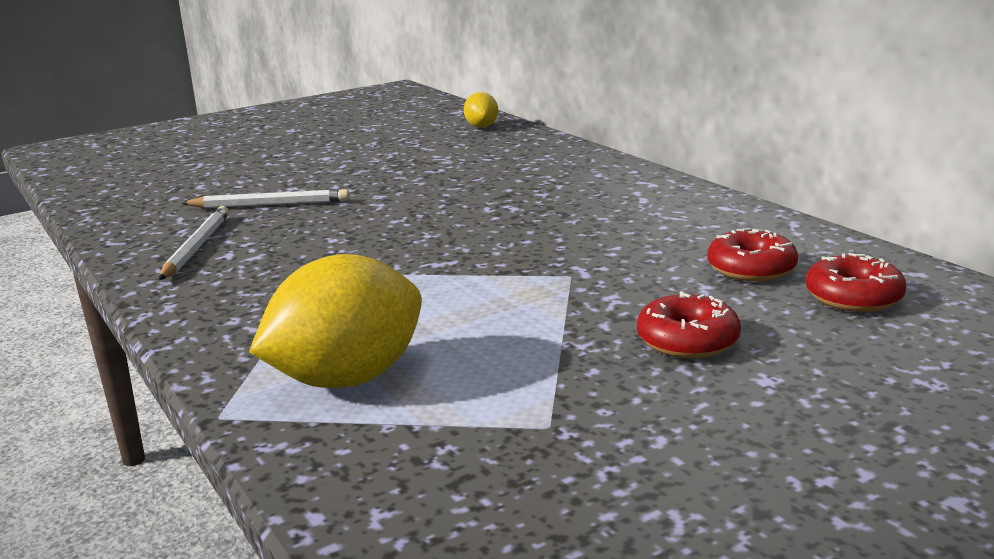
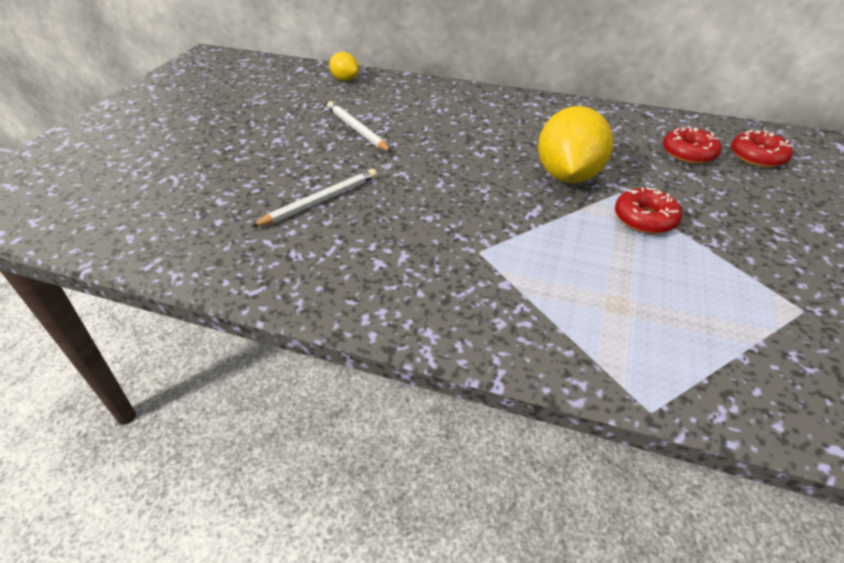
camera: 40 degrees left, 20 degrees up
(196, 247) = (341, 265): white pencil -> white pencil (357, 129)
(347, 379) = (660, 334): yellow lemon -> yellow lemon (568, 176)
(687, 341) = (750, 217): red donut -> red donut (645, 219)

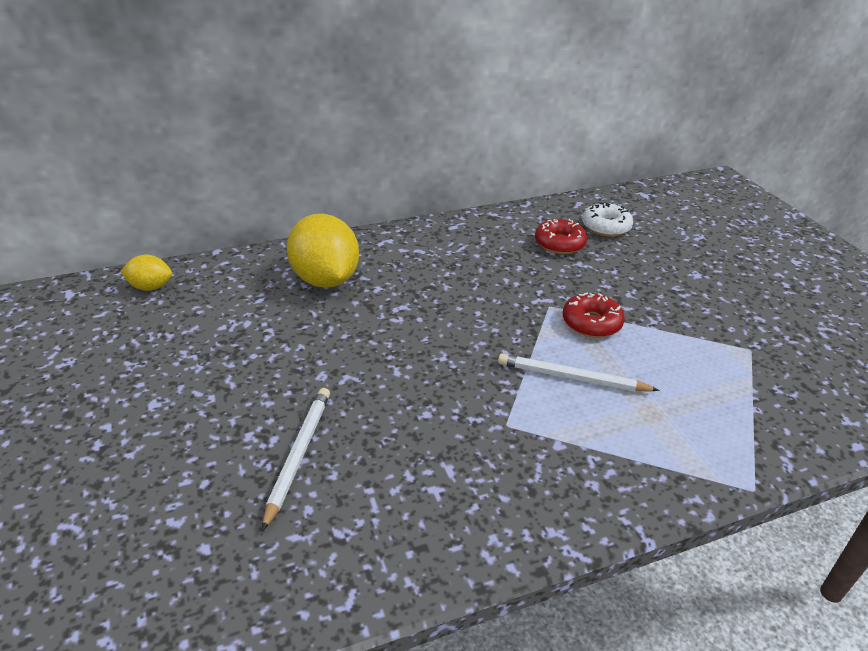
camera: 40 degrees left, 5 degrees down
(357, 129) = (240, 347): white pencil -> white pencil (572, 377)
(568, 176) = (496, 308): yellow lemon -> yellow lemon (325, 279)
(757, 157) = (606, 227): red donut -> white donut

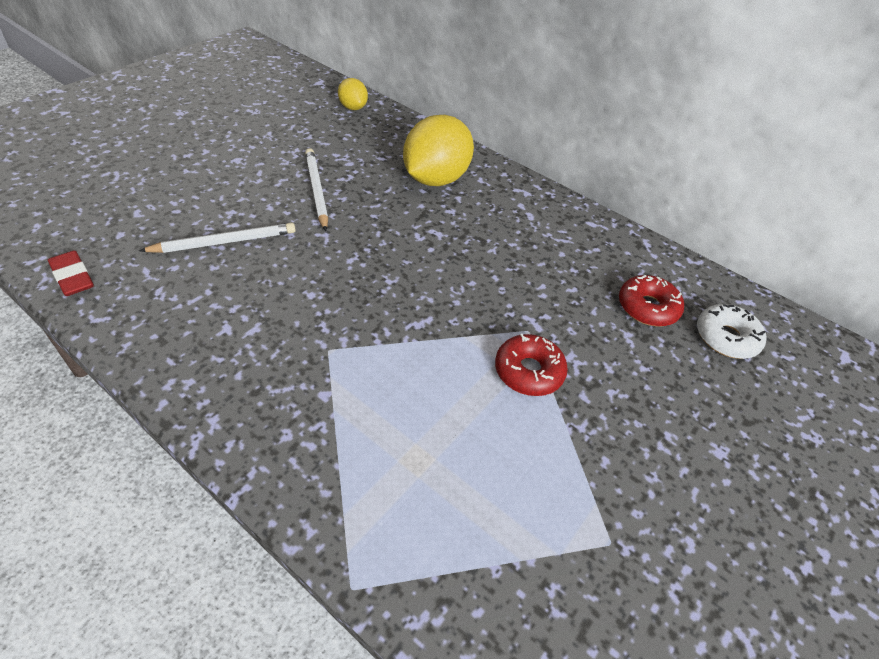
camera: 55 degrees right, 10 degrees up
(253, 614) = (73, 277): none -> red eraser
(572, 377) = (427, 379): white pencil -> white pencil (316, 190)

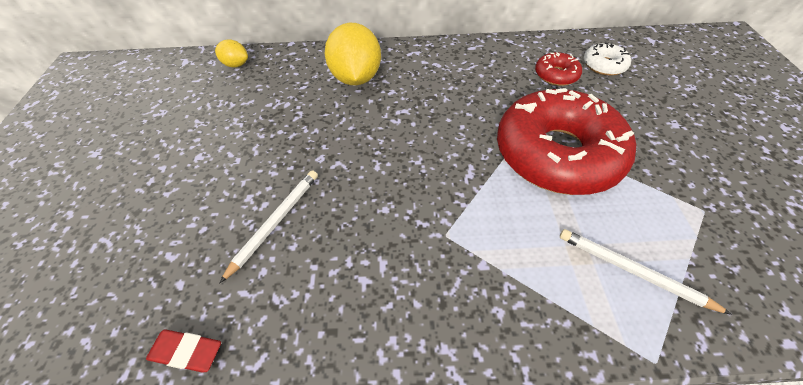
camera: 35 degrees left, 5 degrees up
(316, 190) = (291, 137): white pencil -> white pencil (633, 271)
(528, 371) = (556, 154): red donut -> red donut, size x2.36

